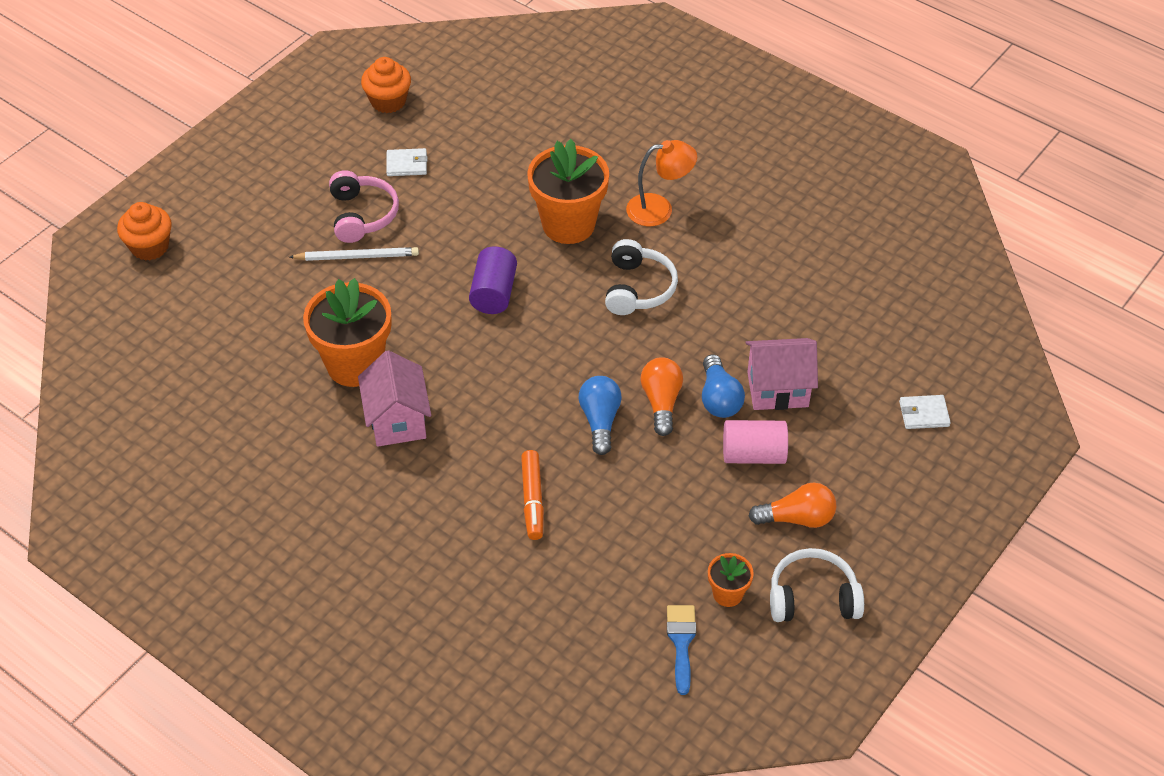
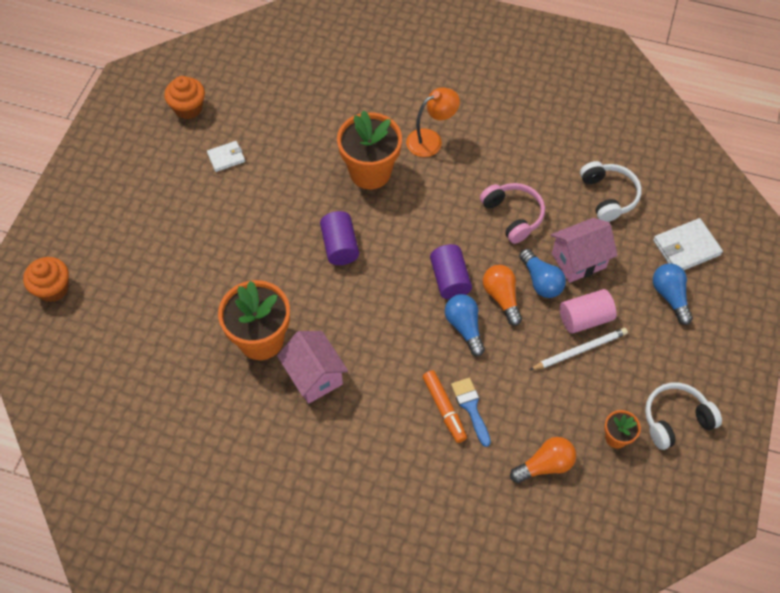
camera: 20 degrees left, 10 degrees up
(357, 256) = (222, 247): white pencil -> white pencil (579, 350)
(362, 215) = (210, 211): pink headphones -> pink headphones (513, 216)
(608, 365) = (450, 279): none -> purple cylinder
(638, 288) = (444, 209): white headphones -> white headphones (608, 196)
(681, 642) = (601, 488): blue brush -> blue brush (471, 407)
(797, 518) = (637, 360): orange light bulb -> orange light bulb (545, 465)
(875, 461) = (670, 296): none -> blue light bulb
(924, 414) = (686, 248): white wallet -> white wallet, size x1.61

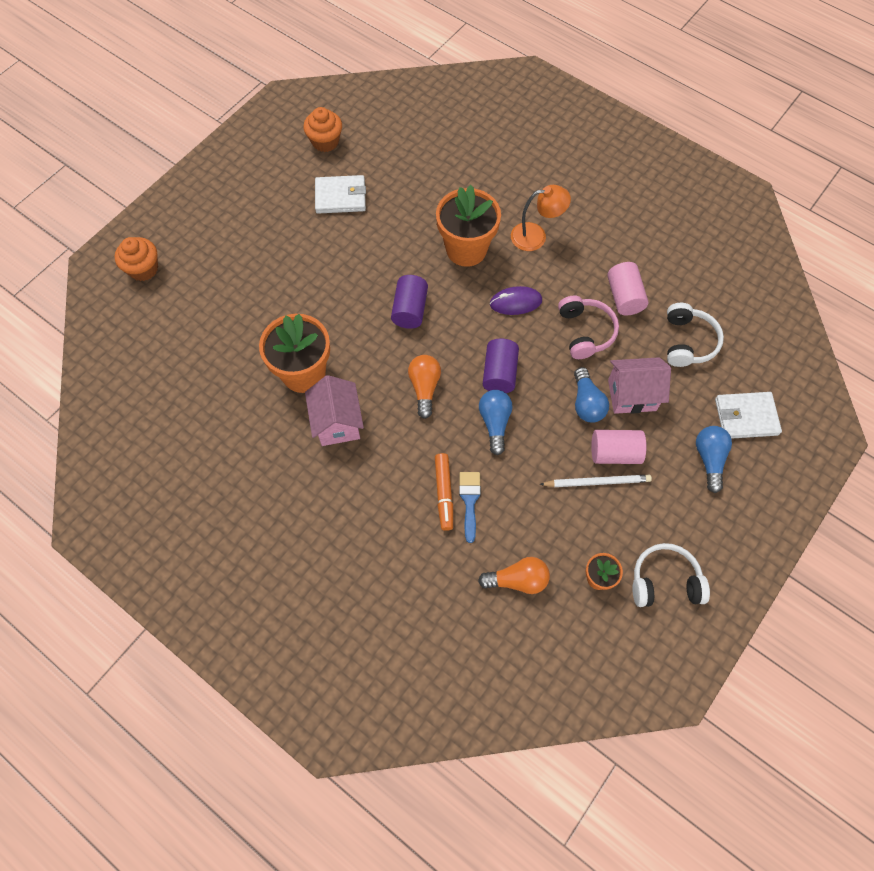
camera: 20 degrees right, 5 degrees up
(226, 157) = (340, 197): white wallet -> white wallet, size x1.61
(437, 208) = (515, 302): none -> purple mouse
(501, 297) = (542, 406): orange light bulb -> orange light bulb (424, 388)
(535, 172) = (624, 297): none -> pink cylinder

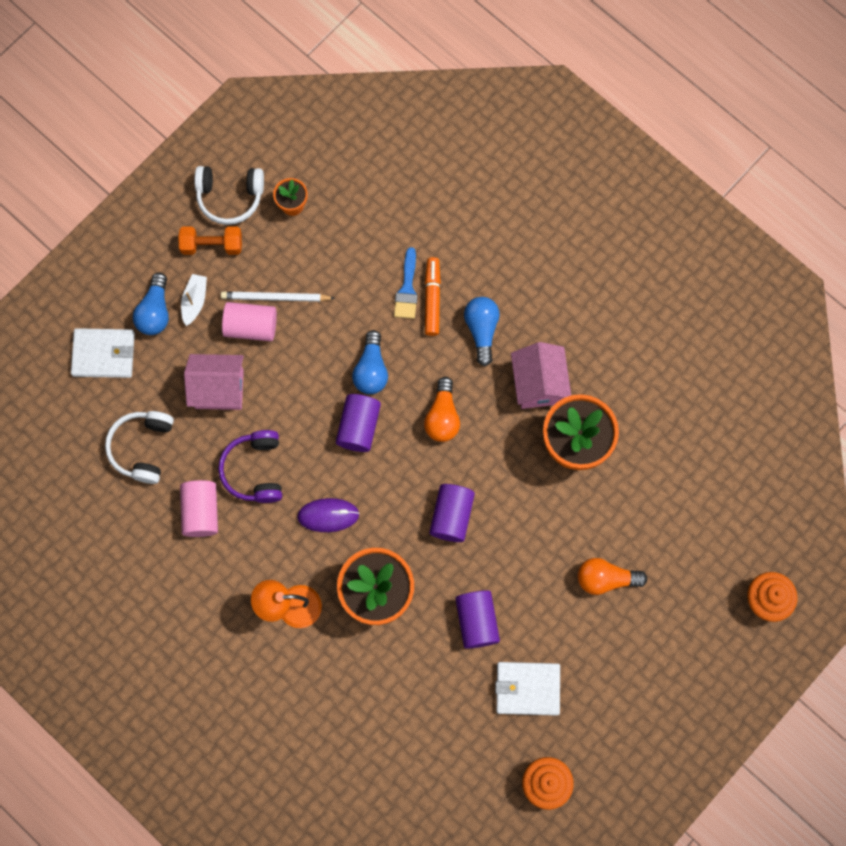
camera: 175 degrees left, 10 degrees up
(383, 237) = (477, 621): none -> purple cylinder
(517, 580) = (370, 209): orange light bulb -> orange light bulb (605, 579)
(585, 332) = (255, 470): pink headphones -> purple headphones
(586, 403) = (270, 384): blue light bulb -> blue light bulb (481, 330)
(671, 529) = (212, 245): none -> orange dumbbell
(674, 472) = (194, 301): none -> white boat

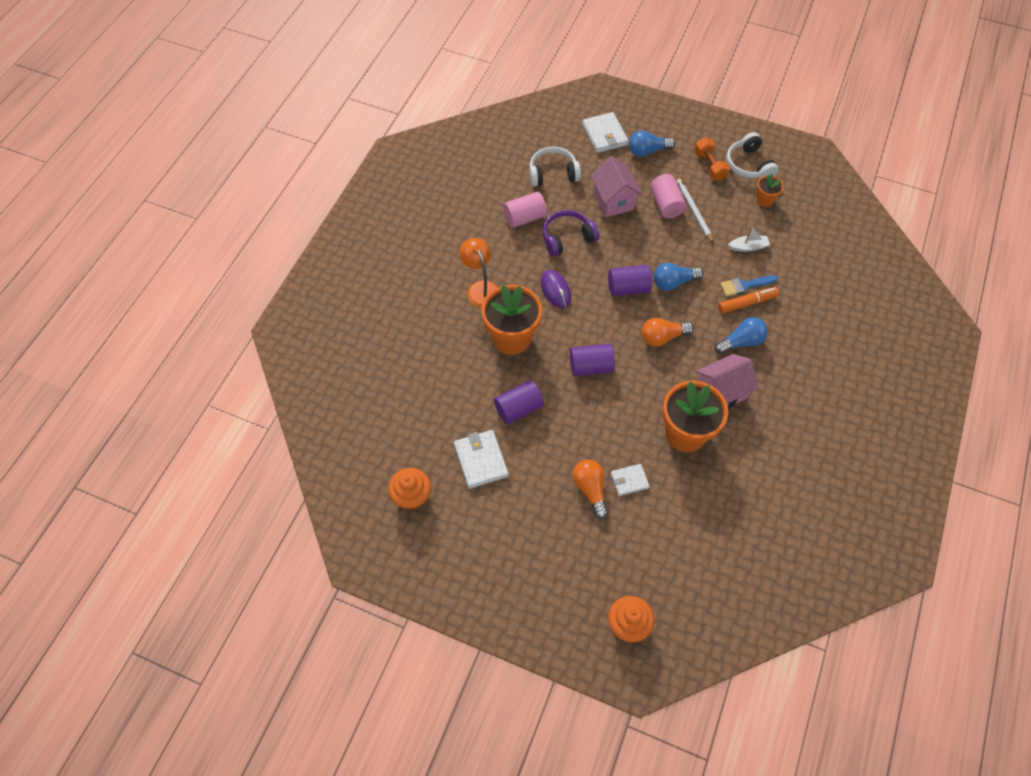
camera: 70 degrees right, 15 degrees down
(194, 301) = (666, 169): white boat -> white boat (748, 247)
(609, 532) = (629, 480): none -> white wallet

